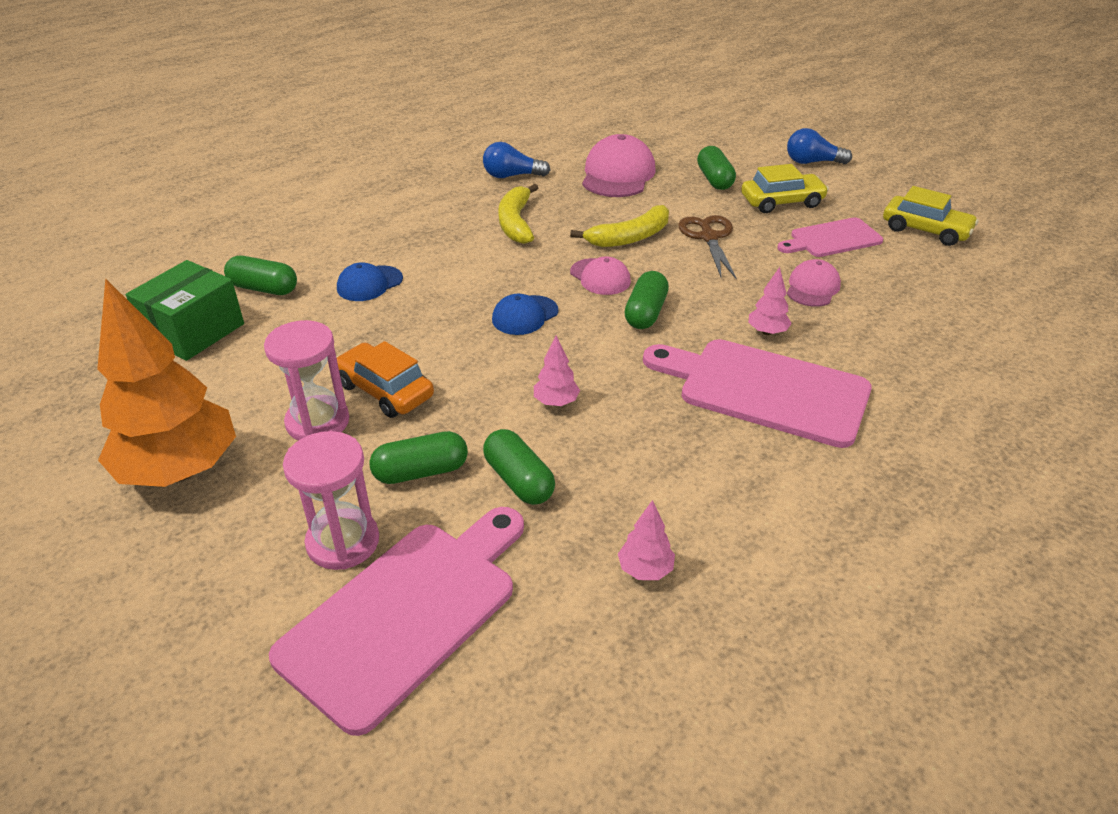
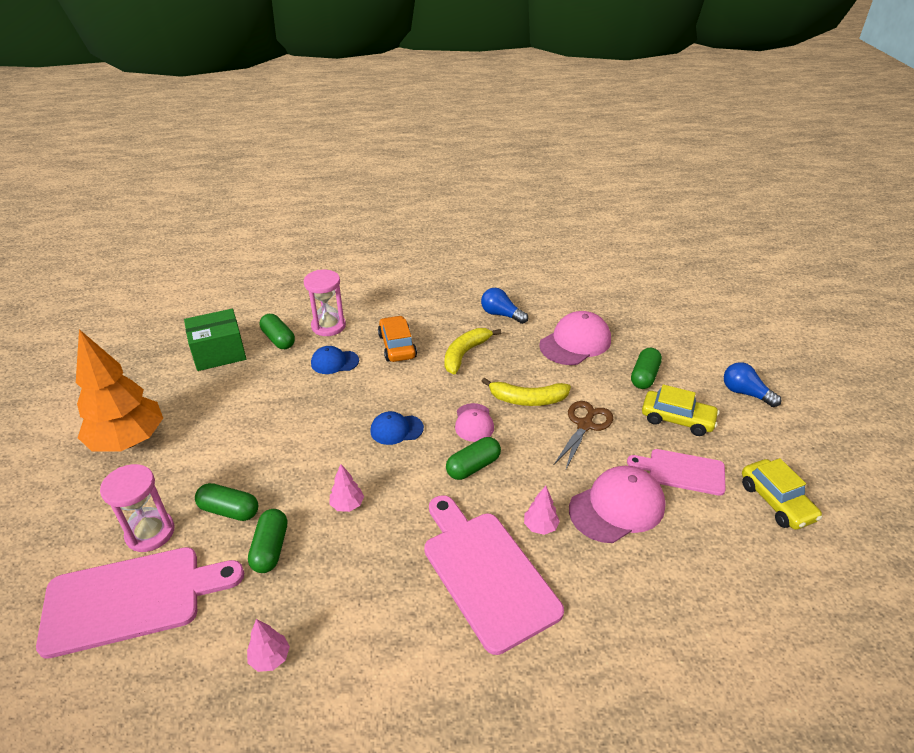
camera: 35 degrees right, 0 degrees up
(317, 422) = (215, 446): pink hourglass -> pink hourglass (328, 326)
(385, 391) = (267, 443): orange car -> orange car (397, 346)
(812, 287) = (617, 507): pink cap -> pink cap, size x1.71

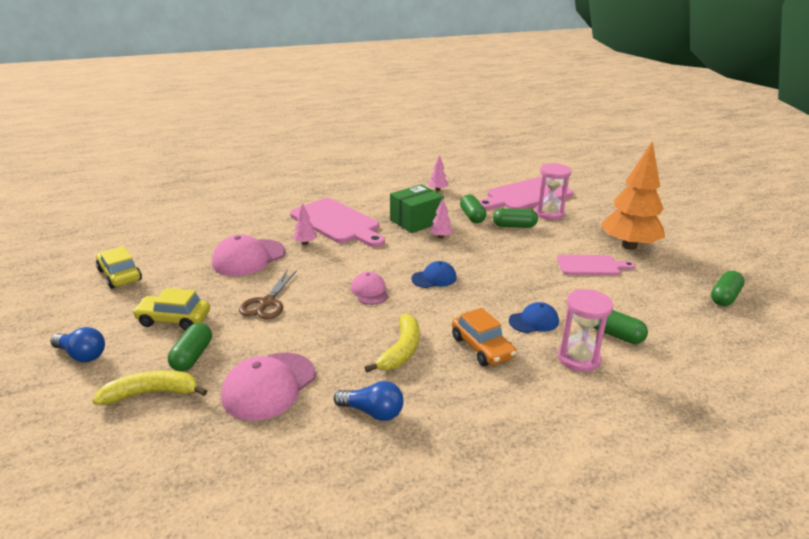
camera: 165 degrees right, 10 degrees down
(219, 353) = (655, 312): green box -> green box (416, 221)
(473, 466) = (361, 265): green capsule -> green capsule (724, 297)
(528, 399) = (323, 316): yellow banana -> yellow banana (151, 393)
(682, 471) = (188, 283): pink cutting board -> pink cutting board (591, 266)

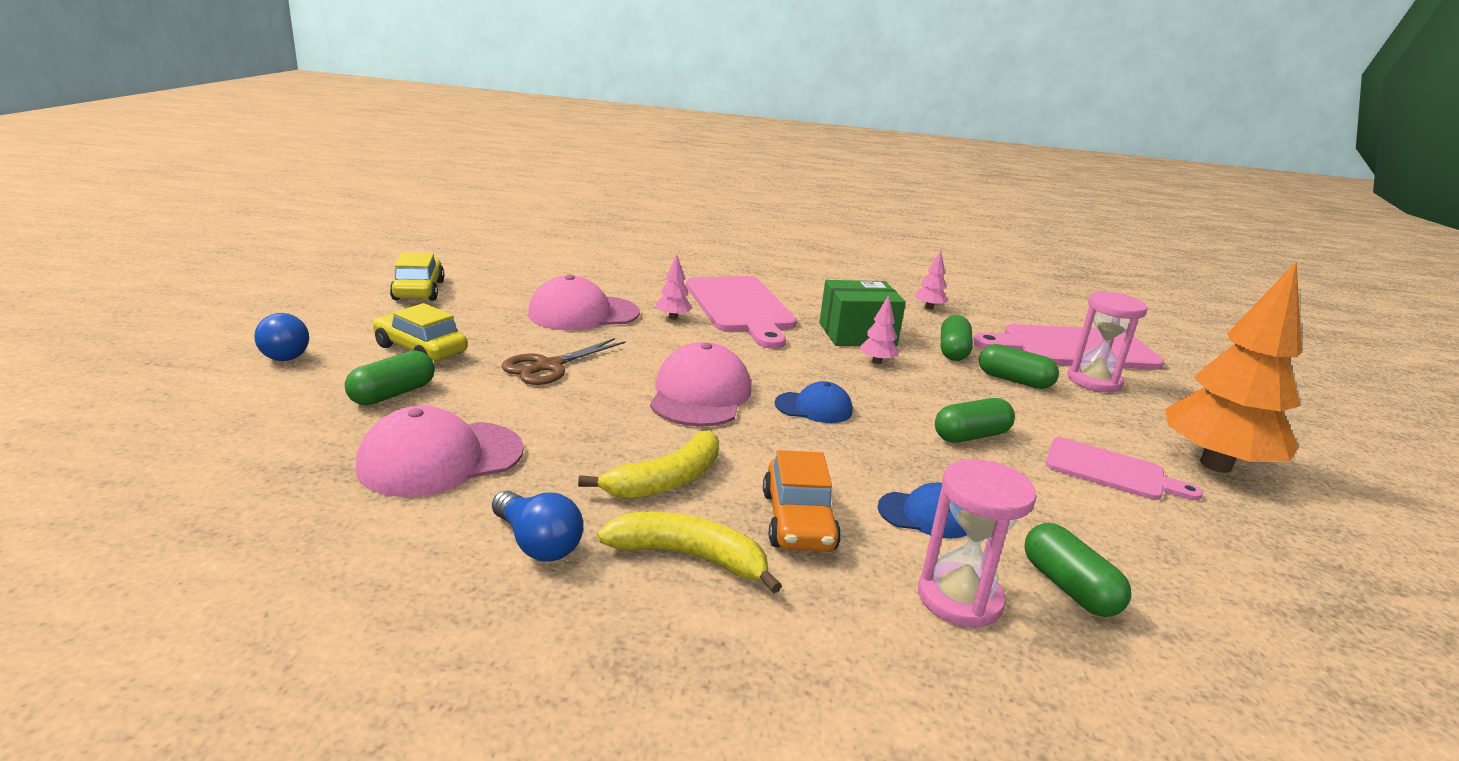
camera: 25 degrees right, 5 degrees down
(151, 393) = (300, 417): yellow banana -> yellow banana (689, 557)
(369, 291) = (700, 395): pink cap -> pink cap, size x1.71
(724, 297) = (1377, 608): green capsule -> green capsule (971, 436)

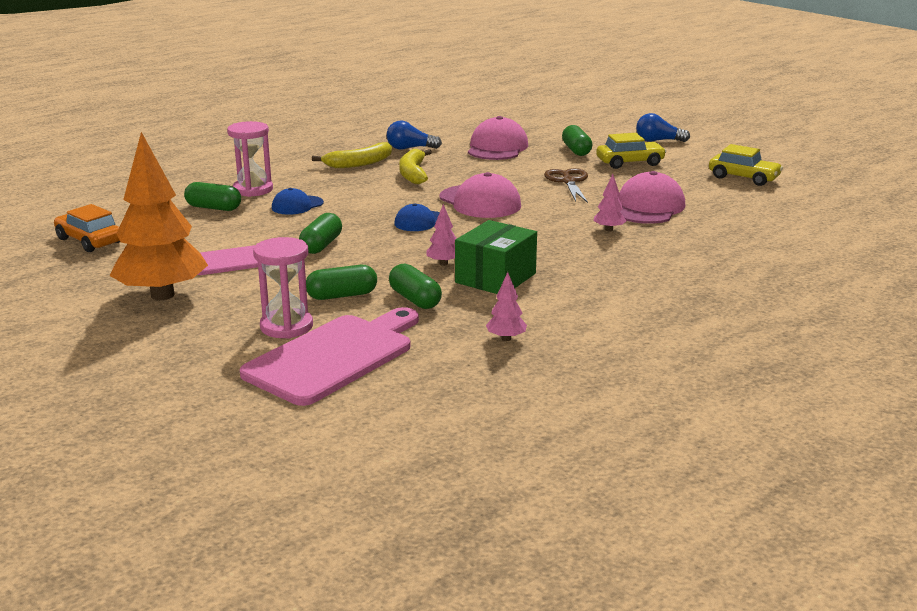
camera: 135 degrees right, 0 degrees up
(740, 307) = (604, 258): pink cutting board -> none
(798, 521) = (343, 184): orange car -> orange car (90, 241)

